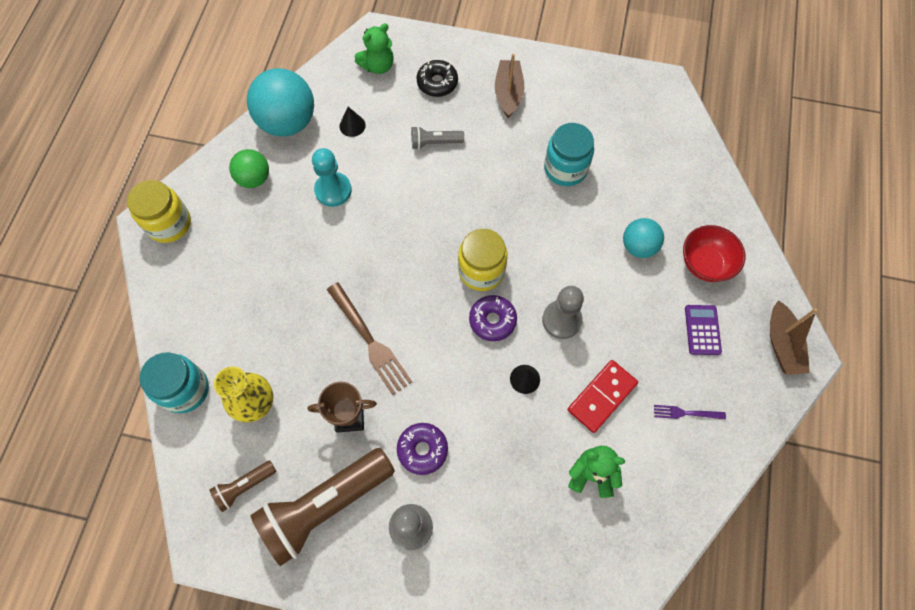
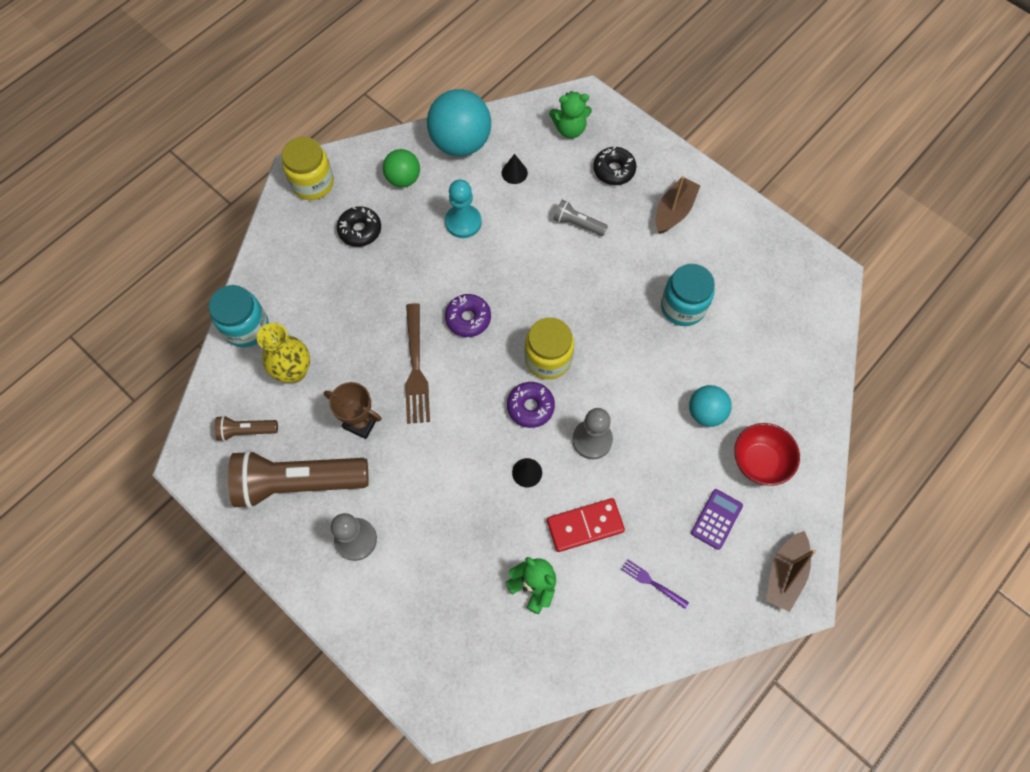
camera: 30 degrees right, 0 degrees up
(241, 244) = (360, 230): none -> black donut
(422, 450) = (403, 482): purple donut -> purple donut (468, 318)

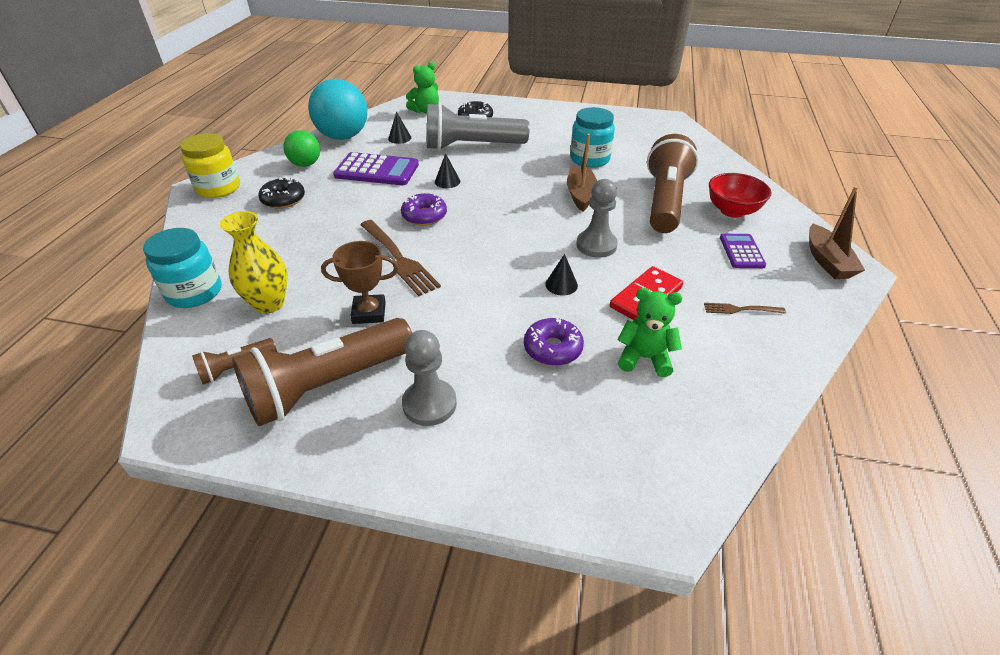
camera: 30 degrees left, 25 degrees down
(463, 222) = (377, 170): turquoise pawn -> purple calculator
(518, 274) = (447, 181): none -> black cone
(530, 407) = (525, 245): purple donut -> purple donut (552, 348)
(548, 359) = (514, 215): yellow jar -> none
(577, 224) = (471, 146): grey flashlight -> grey flashlight, size x2.17
(651, 582) = (740, 309): purple fork -> brown fork
(674, 211) = (536, 123): brown boat -> brown boat (580, 195)
(705, 412) = (665, 201): turquoise ball -> brown flashlight

